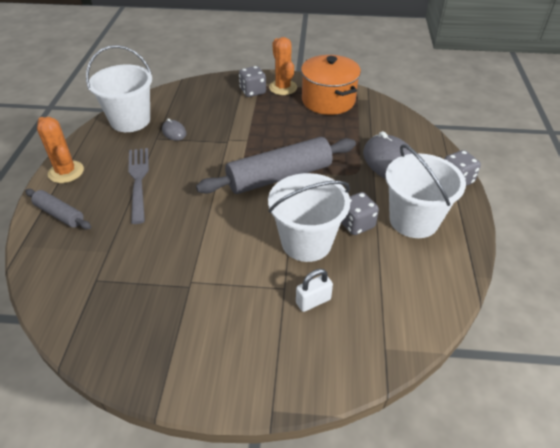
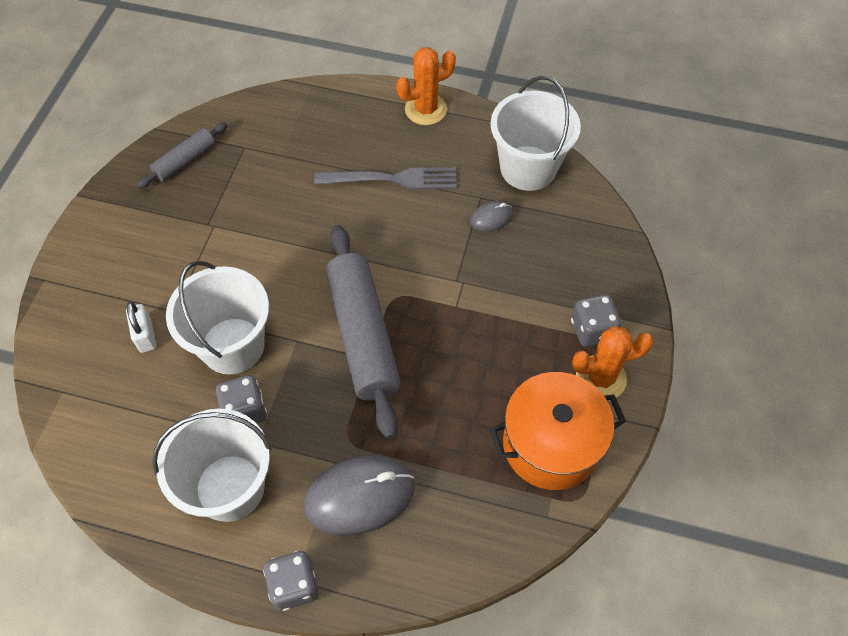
camera: 100 degrees right, 15 degrees up
(59, 214) = (351, 110): grey rolling pin -> grey rolling pin (185, 161)

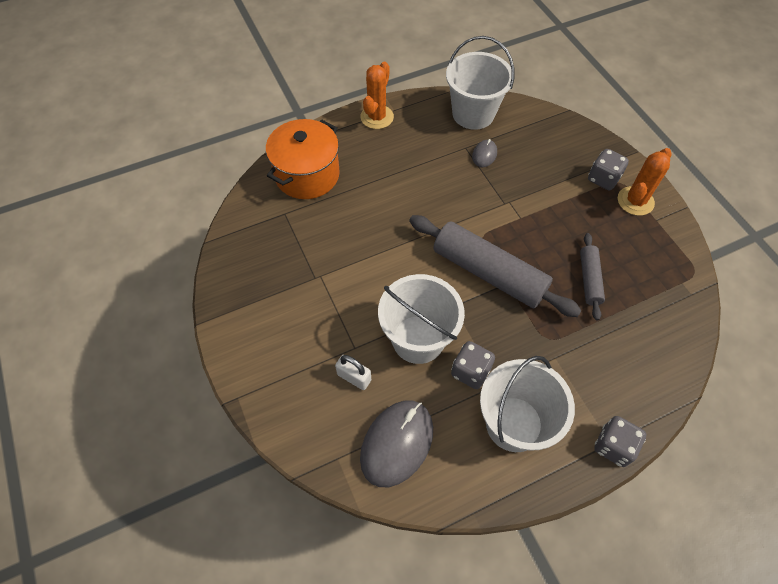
camera: 40 degrees left, 0 degrees up
(185, 161) = (252, 248): grey rolling pin -> grey rolling pin (589, 279)
(359, 496) = (590, 365): grey mouse -> grey mouse (397, 443)
(392, 179) = (402, 171): grey fork -> none
(551, 444) = (651, 255): orange pot -> orange pot (307, 175)

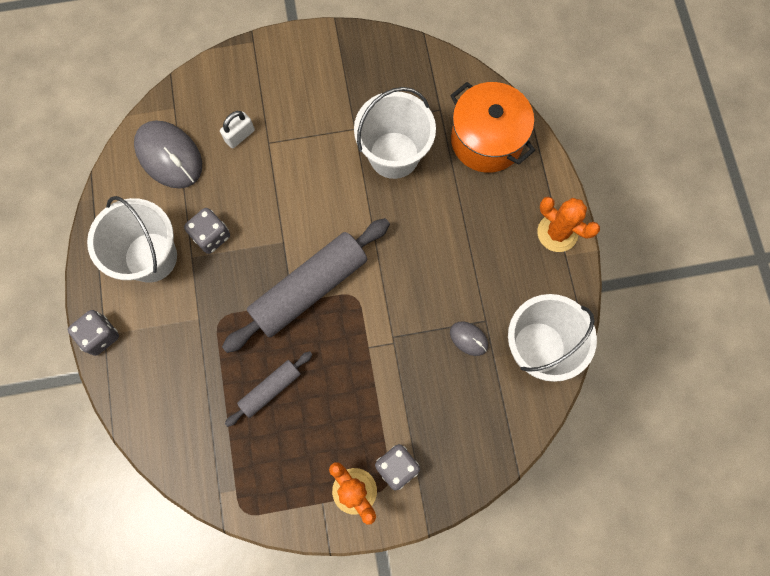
camera: 105 degrees right, 15 degrees up
(418, 339) = (258, 199): white bucket -> white bucket (394, 155)
(589, 279) = (270, 389): grey rolling pin -> grey rolling pin turned 60 degrees counterclockwise

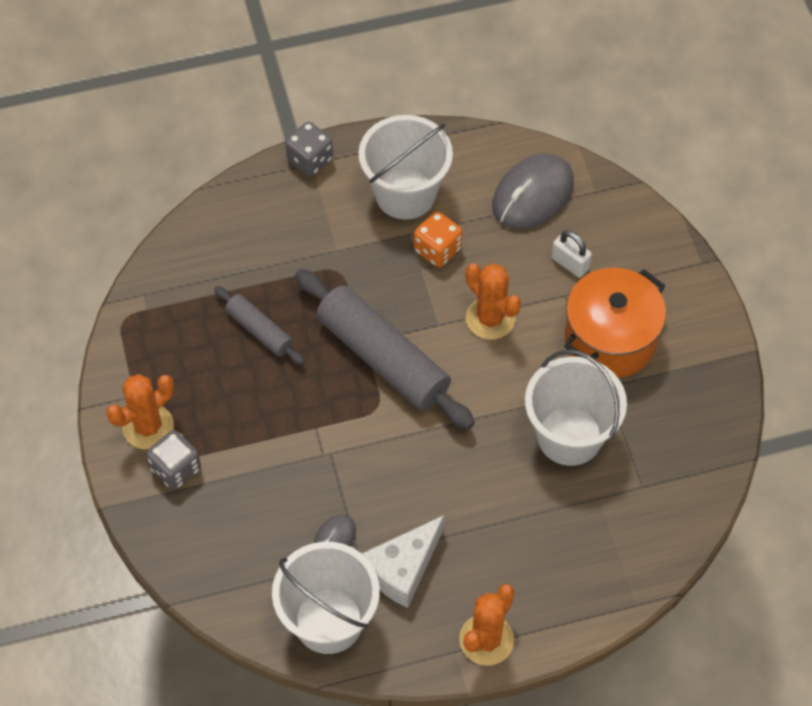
camera: 85 degrees right, 15 degrees down
(211, 236) = (437, 250): grey dice -> orange dice
(283, 201) = (490, 318): none -> orange cactus
(486, 140) = (607, 546): orange pot -> orange pot (610, 339)
(498, 288) = (403, 569): none -> white cheese

